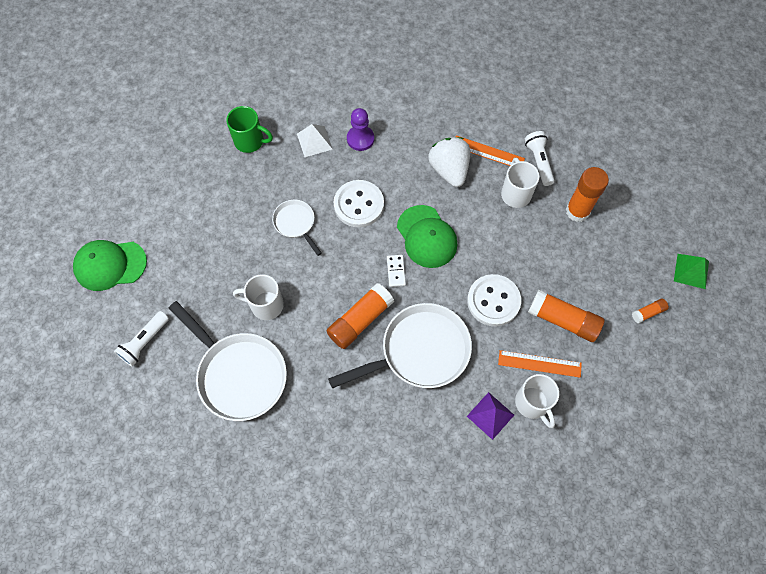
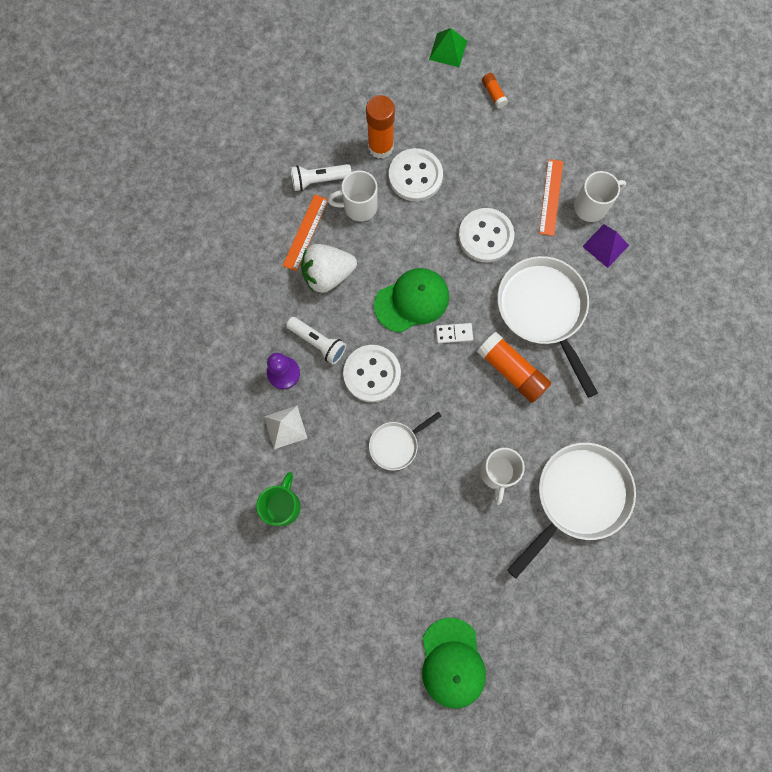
camera: 90 degrees left, 10 degrees up
(144, 342) = (546, 607): white flashlight -> white flashlight (318, 342)
(550, 240) = (415, 176): none -> white button
(563, 320) = (504, 172): orange glue stick -> none

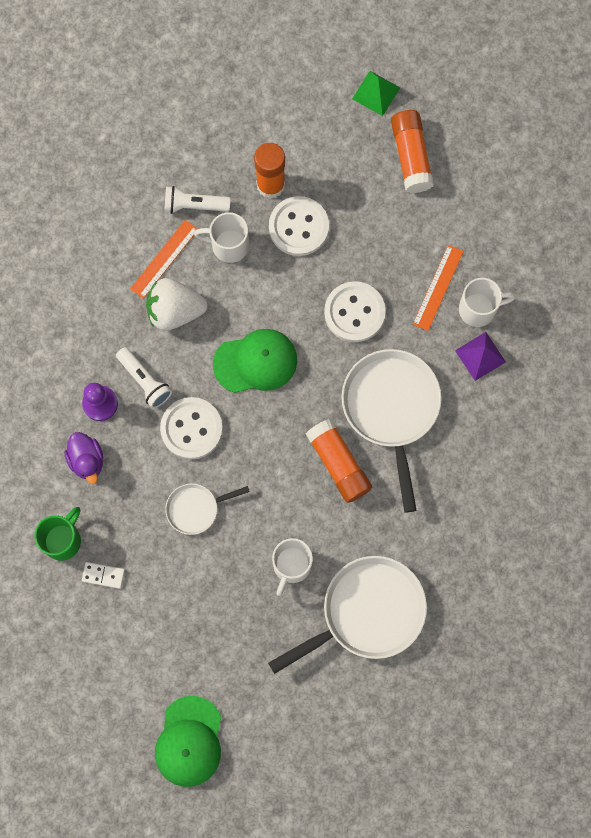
camera: 15 degrees right, 0 degrees up
(285, 427) = (87, 460): white pyramid -> purple duck
(454, 334) = (289, 409): white domino -> white domino (103, 575)
(493, 94) = (411, 156): orange glue stick -> orange glue stick, size x2.04

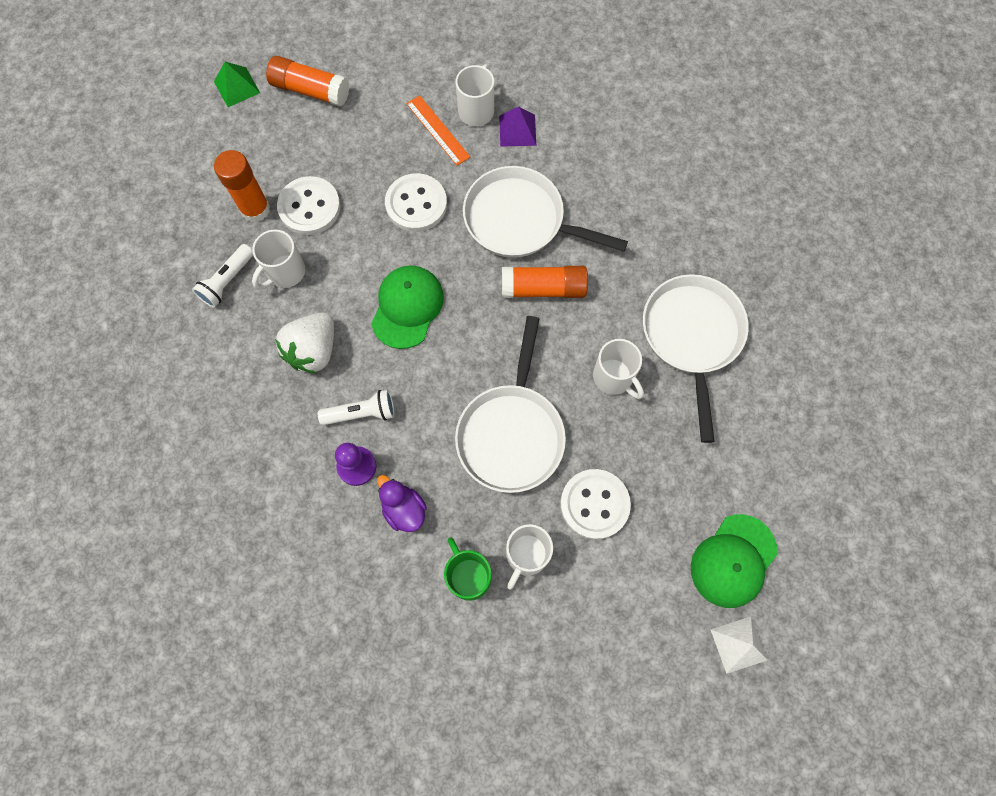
camera: 60 degrees left, 5 degrees down
(87, 460) = (404, 509): purple duck -> purple duck turned 135 degrees counterclockwise
(103, 575) = (526, 555): white domino -> white mug
(124, 777) = (738, 644): none -> white pyramid
(164, 259) = (258, 333): orange ruler -> none
(189, 741) = (733, 561): green cap -> green cap turned 90 degrees clockwise
(191, 429) = (433, 396): white button -> white button (594, 504)
(196, 508) = (511, 433): white pan -> white pan, size x1.94

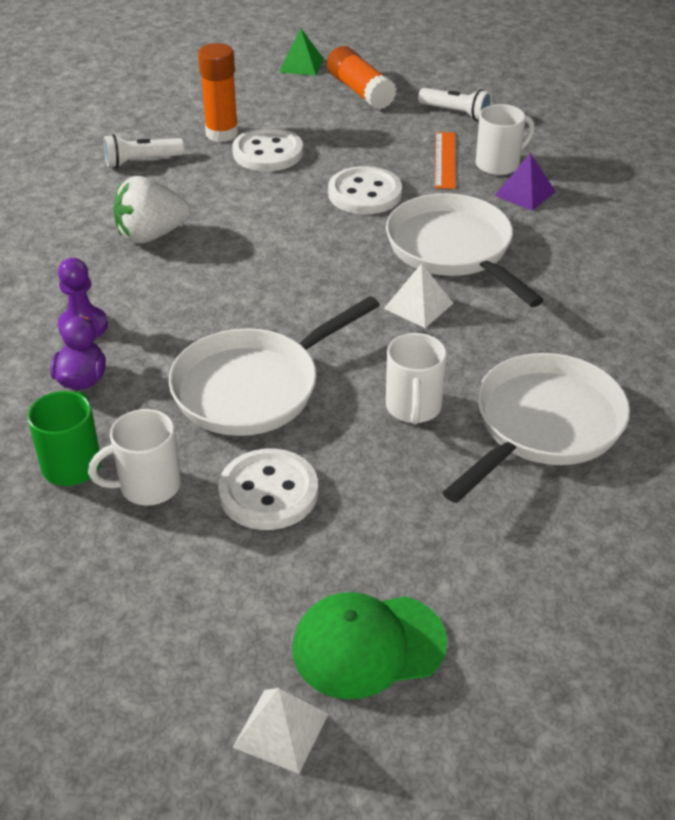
camera: 40 degrees right, 30 degrees down
(285, 272) = (194, 179): white mug -> none
(361, 413) = (135, 295): white flashlight -> white flashlight (456, 113)
(407, 307) = (269, 251): green cap -> none
(543, 289) = (418, 306): orange glue stick -> white pyramid

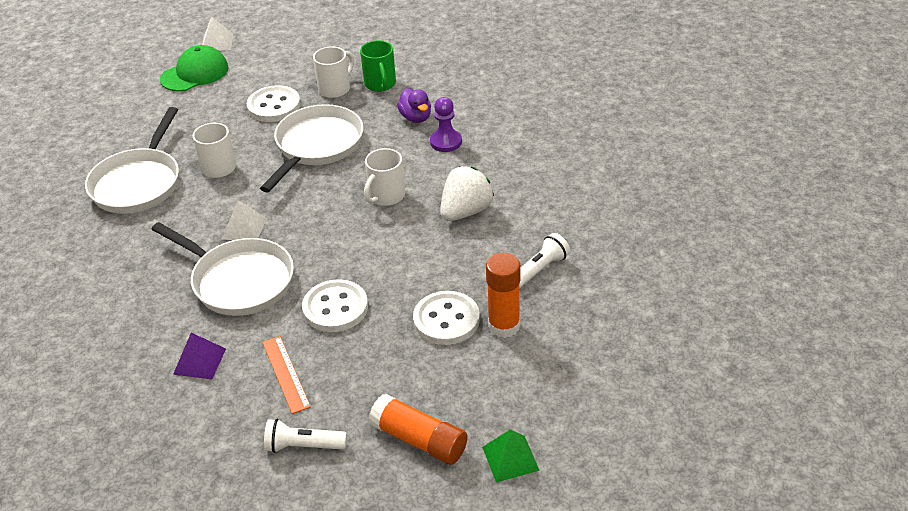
camera: 155 degrees right, 0 degrees up
(499, 164) = (234, 388): white mug -> white mug (386, 196)

